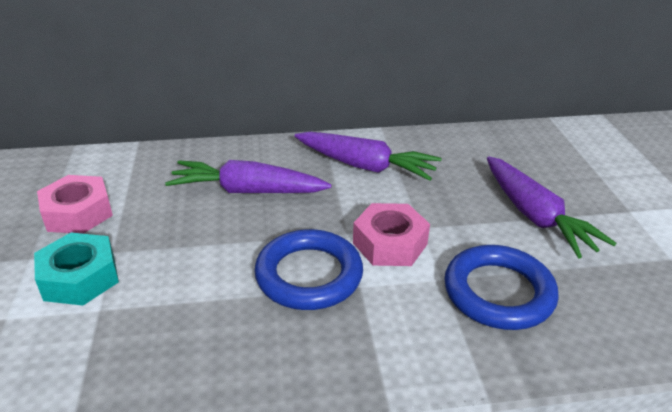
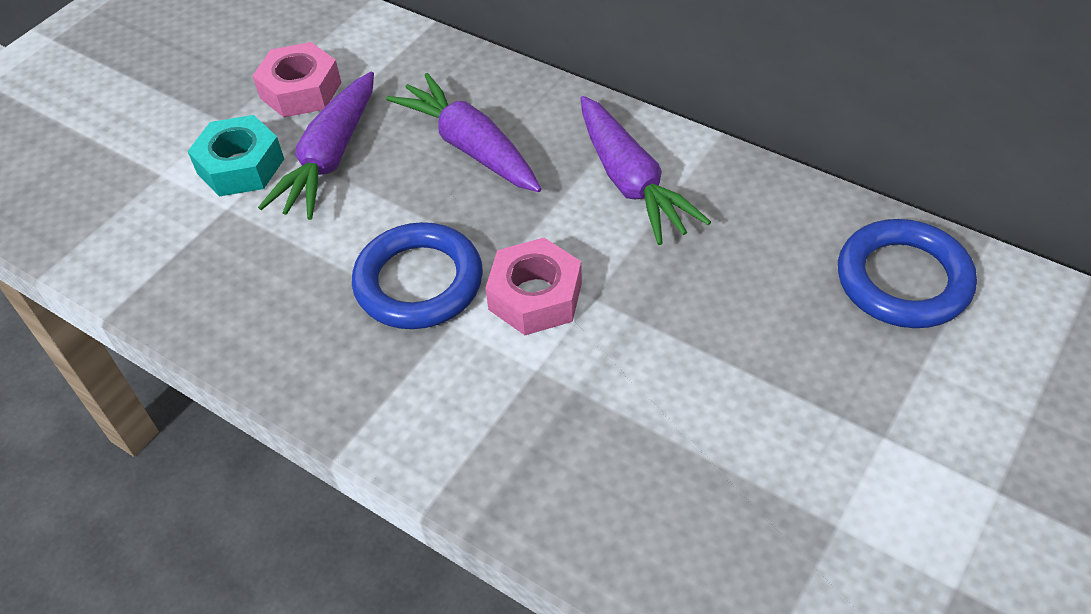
camera: 45 degrees right, 15 degrees up
(498, 292) = (573, 422): blue ring -> blue ring (903, 280)
(535, 216) = (744, 365): purple carrot -> purple carrot (330, 158)

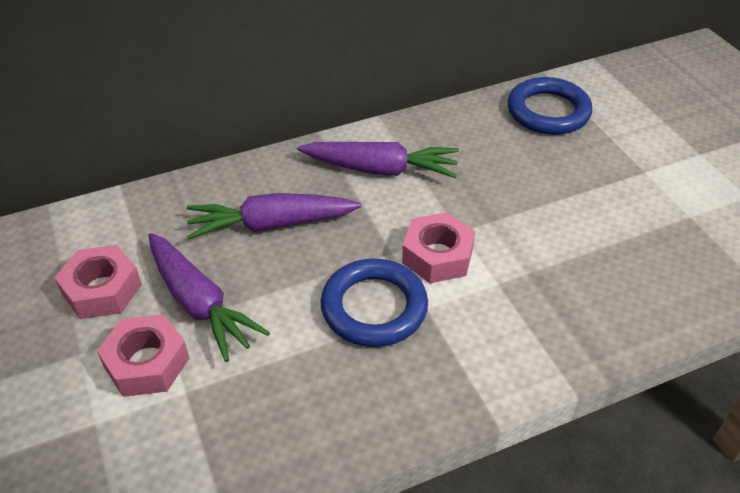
camera: 60 degrees left, 5 degrees down
(240, 166) = (147, 363): turquoise nut -> pink nut

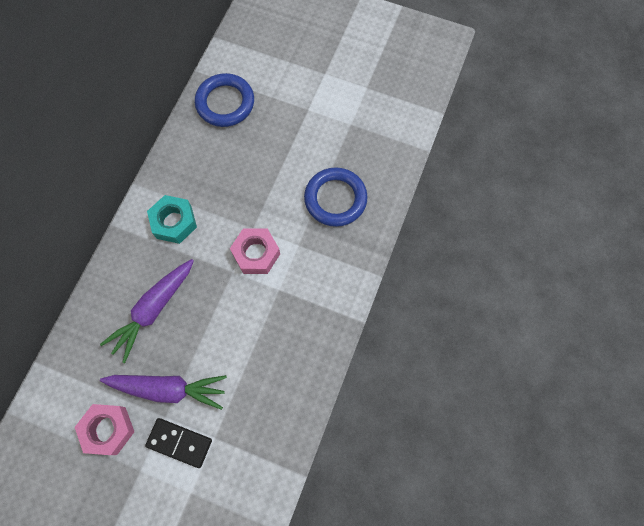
camera: 45 degrees left, 25 degrees up
(147, 363) = (179, 443): pink nut -> black domino
(374, 307) = (255, 311): blue ring -> blue ring (335, 199)
(380, 169) = (174, 222): purple carrot -> turquoise nut

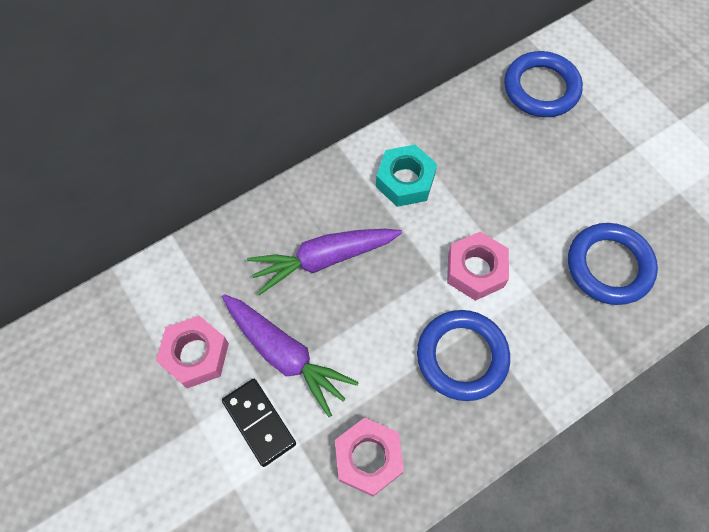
camera: 35 degrees right, 5 degrees down
(262, 416) = (368, 458): none -> pink nut
(281, 314) = (462, 356): none -> blue ring

